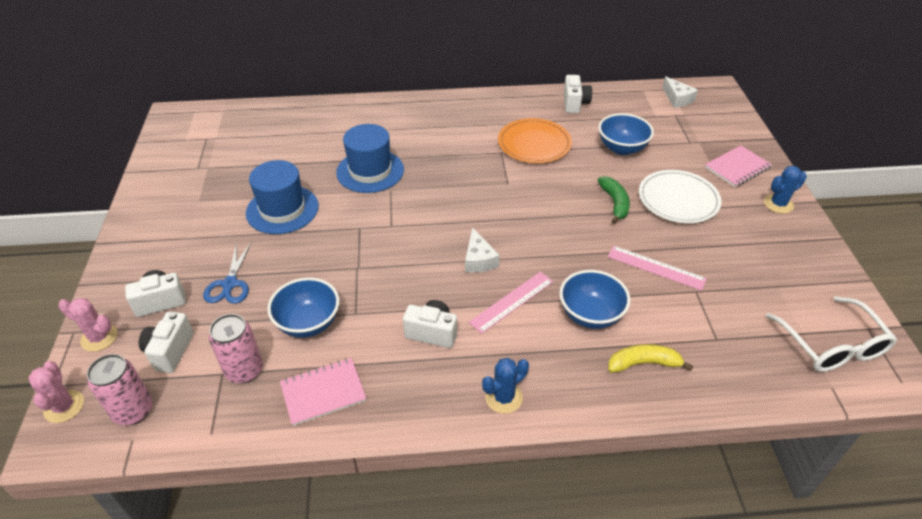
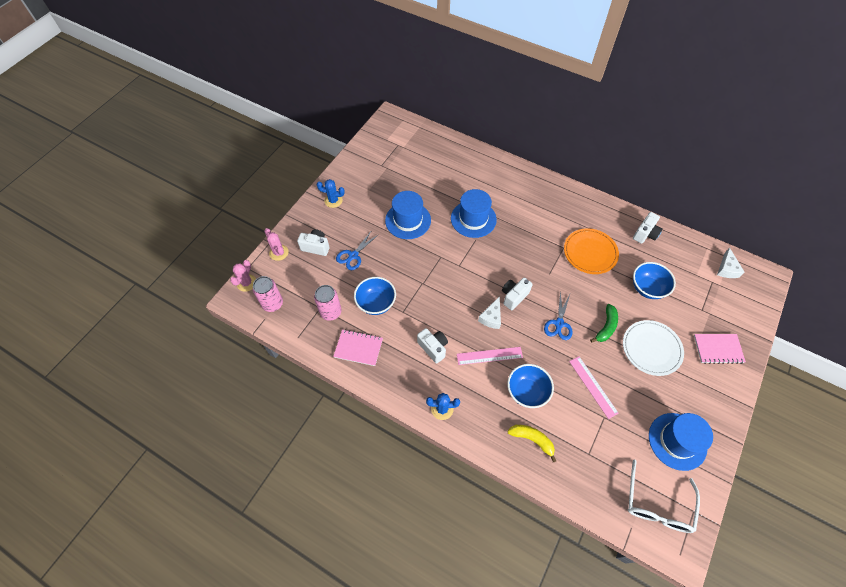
camera: 35 degrees right, 15 degrees up
(170, 351) = (304, 280): white camera -> white camera (514, 296)
(562, 225) = (559, 323): none -> blue scissors
(778, 204) = (720, 393): blue cactus -> blue cactus (333, 200)
(786, 271) = (677, 441): none -> blue hat

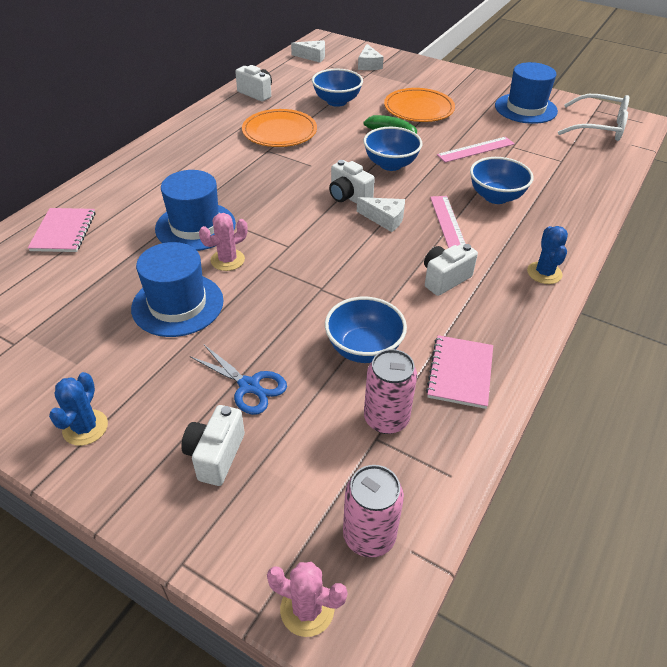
camera: 90 degrees left, 15 degrees down
(279, 252) = (219, 536): pink cactus -> pink cactus (227, 260)
(532, 440) = (560, 198): yellow banana -> none
(559, 323) = (390, 164): blue scissors -> blue bowl
(651, 349) = (418, 109): white plate -> orange plate
(718, 349) = (413, 74): pink notebook -> pink notebook (64, 231)
(725, 313) = (369, 65): none -> white cheese

